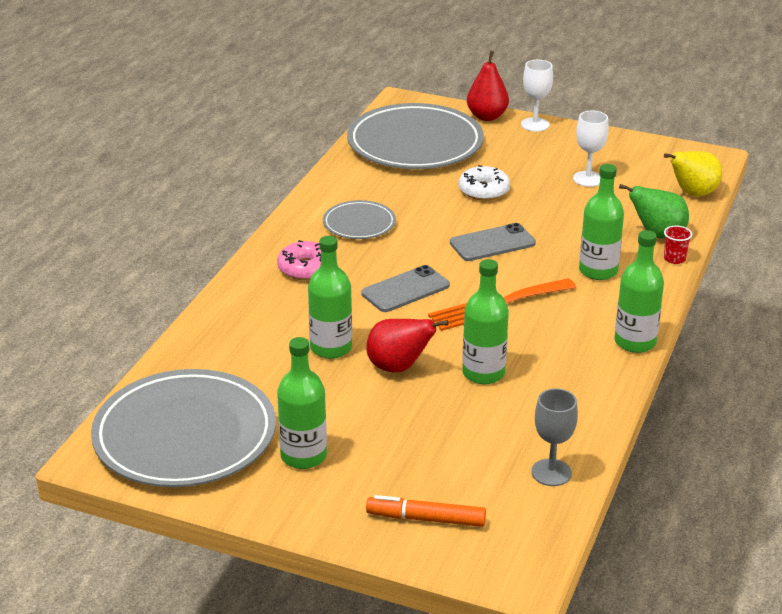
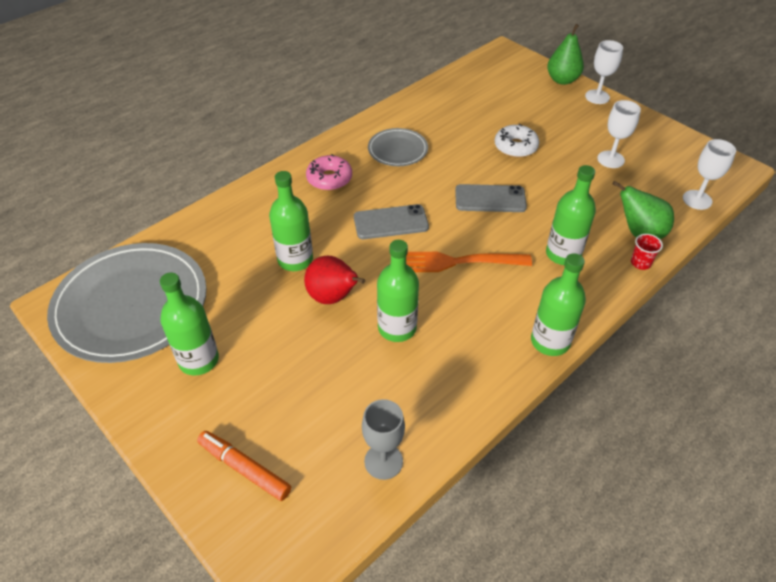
camera: 25 degrees right, 15 degrees up
(415, 143) = (489, 90): grey plate -> none
(487, 116) = (562, 80): red pear -> green pear
(692, 194) = (697, 200): yellow pear -> white goblet

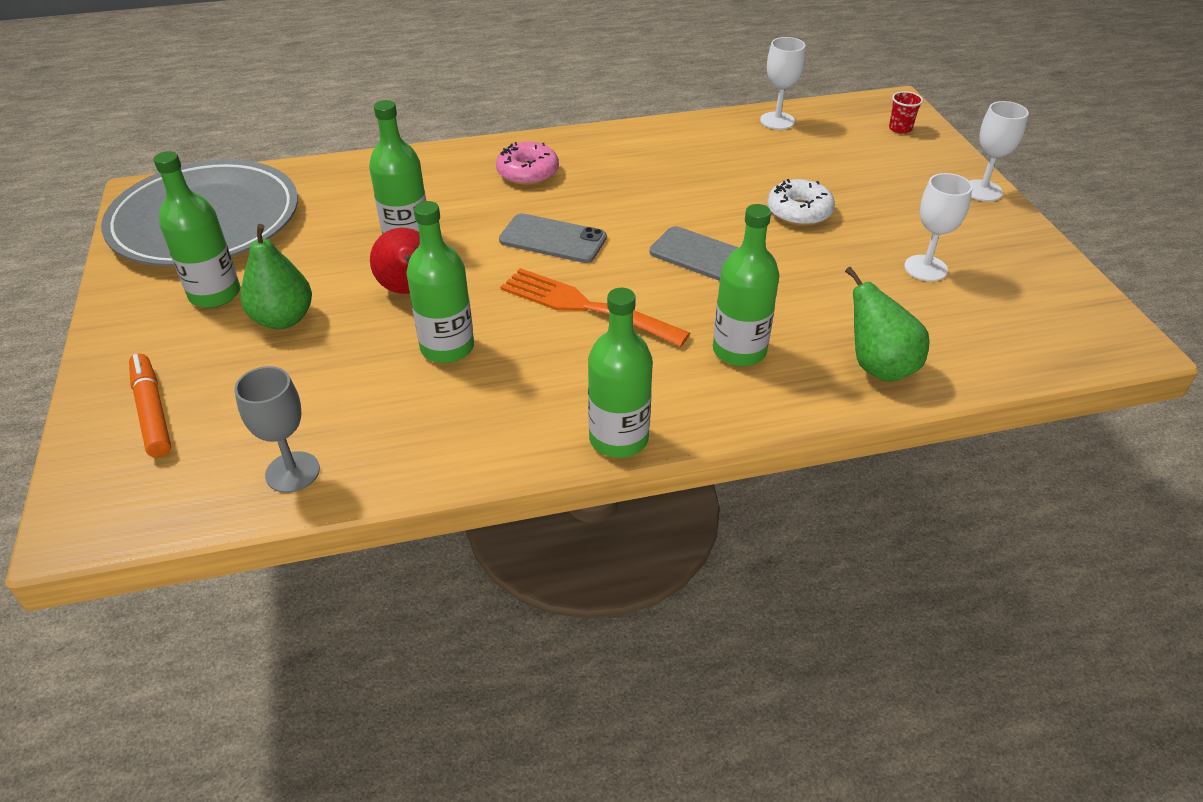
camera: 30 degrees right, 5 degrees down
(397, 150) = (639, 168): grey plate -> none
(562, 80) = (948, 157): green pear -> green pear (283, 319)
(640, 263) = (842, 402): red cup -> red cup (900, 128)
(697, 200) = (1015, 360): white goblet -> white goblet (777, 121)

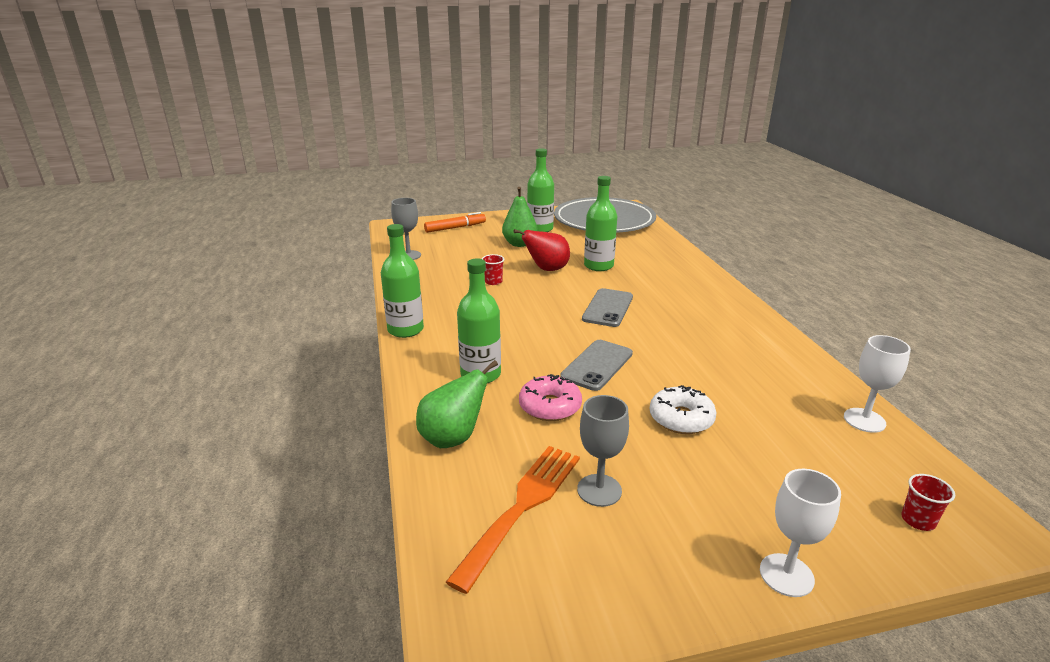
camera: 90 degrees right, 15 degrees down
(447, 347) = (493, 282): green bottle -> red cup
(528, 172) = (693, 298): pink donut -> pink donut (550, 406)
(586, 307) = (531, 320): orange fork -> orange fork (522, 507)
(925, 268) = (599, 490): white goblet -> grey goblet

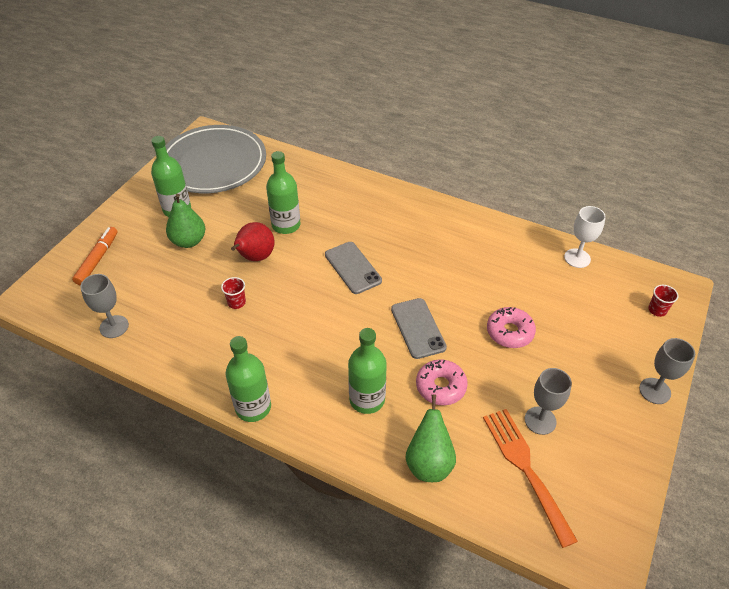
camera: 50 degrees left, 20 degrees up
(681, 418) = (509, 332): white donut -> pink donut
(786, 575) = (654, 391): white goblet -> grey goblet

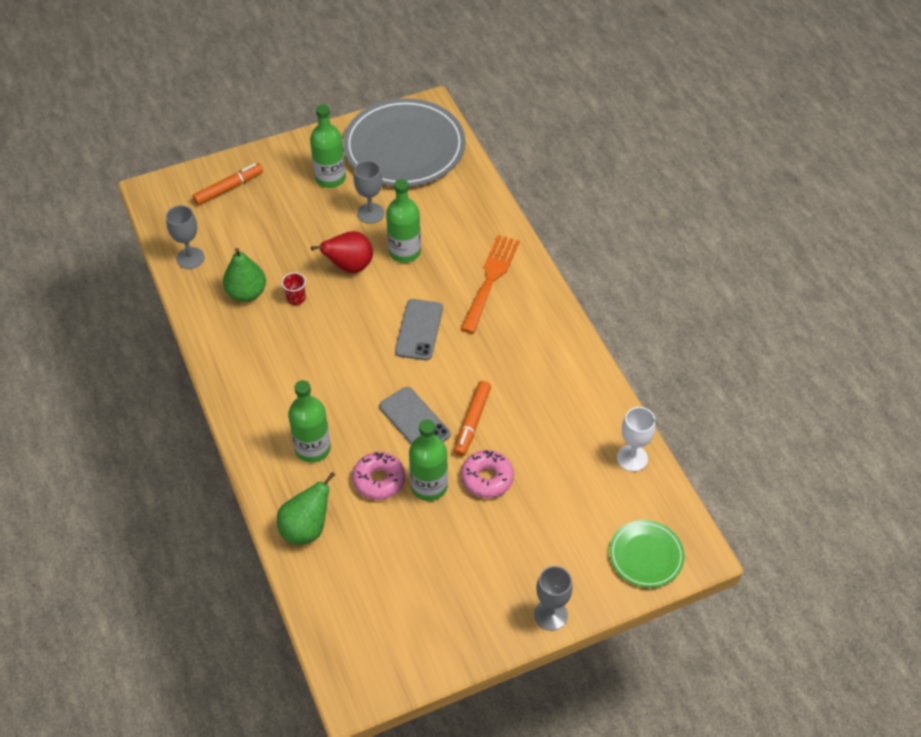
camera: 40 degrees right, 5 degrees up
(189, 241) = (311, 216): green pear -> green pear (246, 293)
(253, 407) = (227, 394): green bottle -> green bottle (429, 486)
(418, 328) = (414, 420): grey phone -> grey phone turned 60 degrees counterclockwise
(457, 303) = (472, 422): none -> orange marker
(526, 469) = (372, 588): orange fork -> orange fork (490, 280)
(540, 420) = (426, 563): grey goblet -> grey goblet (370, 213)
(657, 310) = (646, 555): red cup -> green plate

